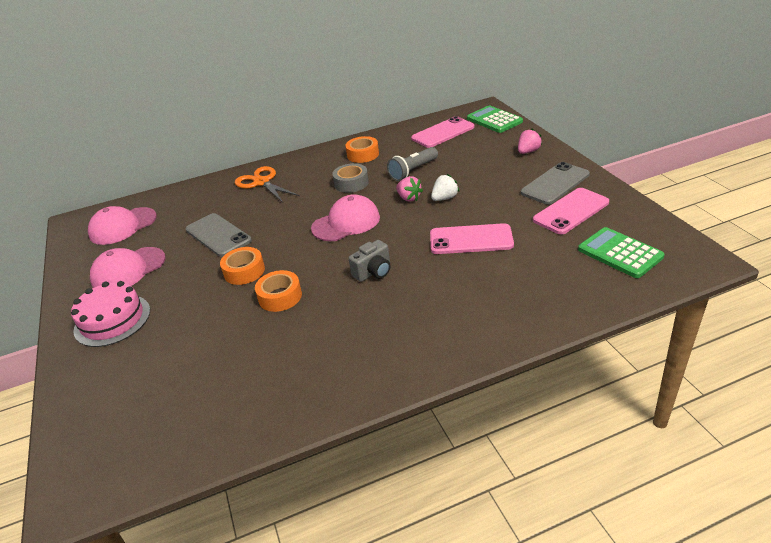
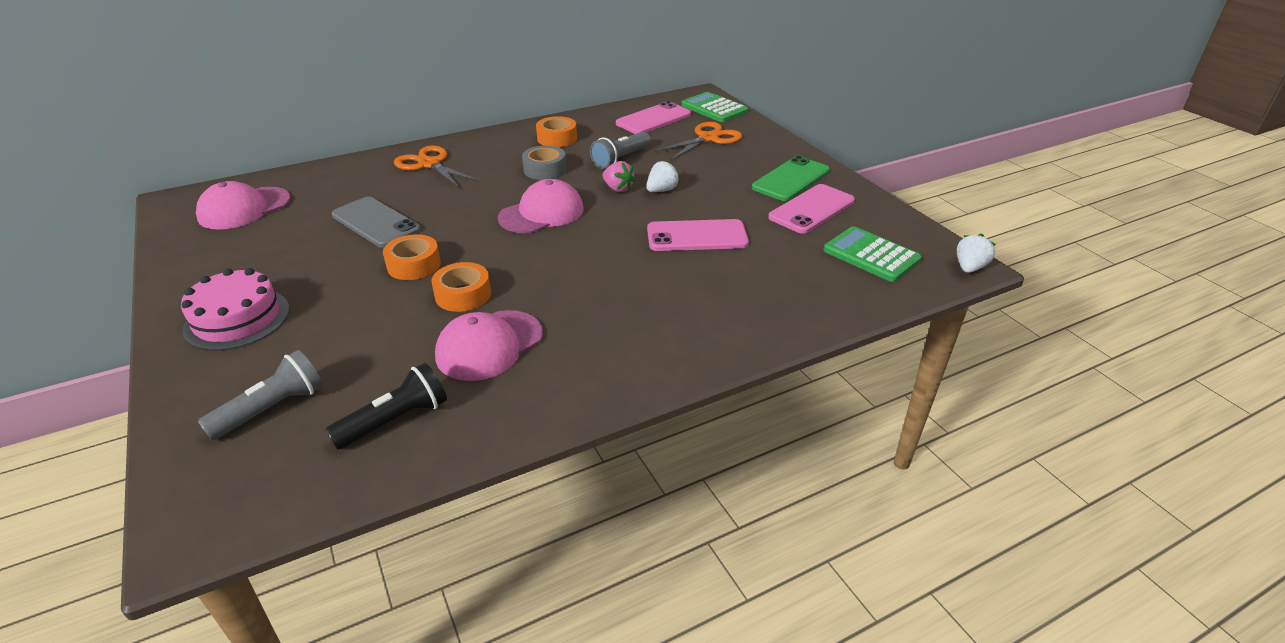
camera: 10 degrees left, 0 degrees up
(128, 270) = (255, 260): pink cap -> pink cap (489, 345)
(133, 395) = (272, 409): none -> grey flashlight
(222, 406) = (395, 420): none -> black flashlight
(373, 272) = (580, 269): grey camera -> none
(487, 148) = (708, 138): none -> orange scissors
(528, 151) = (756, 144): pink strawberry -> none
(555, 184) = (791, 179): grey phone -> green phone
(708, 263) = (969, 267): none -> white strawberry

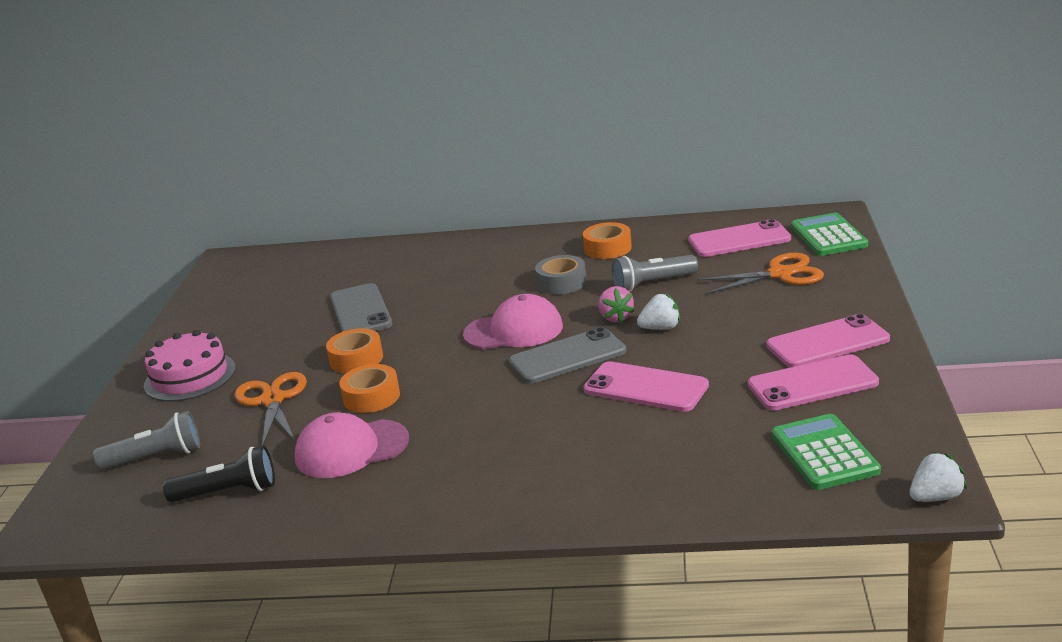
camera: 35 degrees right, 10 degrees down
(244, 208) = (270, 277): pink cap -> none
(429, 164) = (457, 258): orange scissors -> orange scissors (272, 400)
(609, 225) = (567, 357): none -> grey phone
(791, 179) = (827, 342): green phone -> pink phone

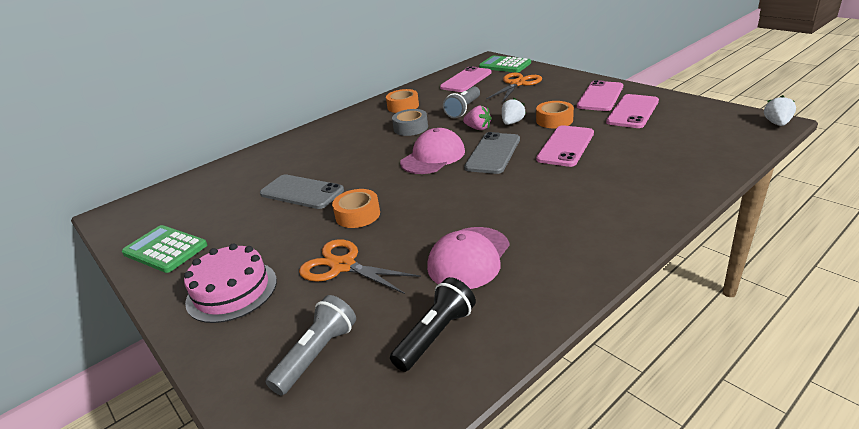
camera: 45 degrees left, 5 degrees up
(371, 397) = (416, 226): orange tape -> orange tape (554, 120)
(645, 388) = (565, 146): pink phone -> pink phone turned 45 degrees counterclockwise
(824, 453) = (702, 131): green calculator -> green calculator (165, 249)

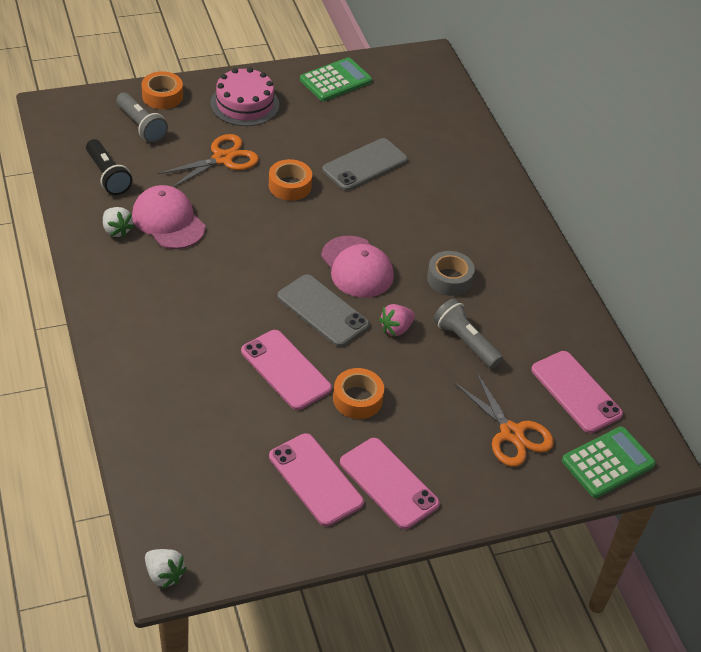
camera: 105 degrees right, 15 degrees up
(403, 106) = (526, 297): orange tape -> orange tape (162, 96)
(512, 123) = (385, 362): white strawberry -> white strawberry (117, 230)

